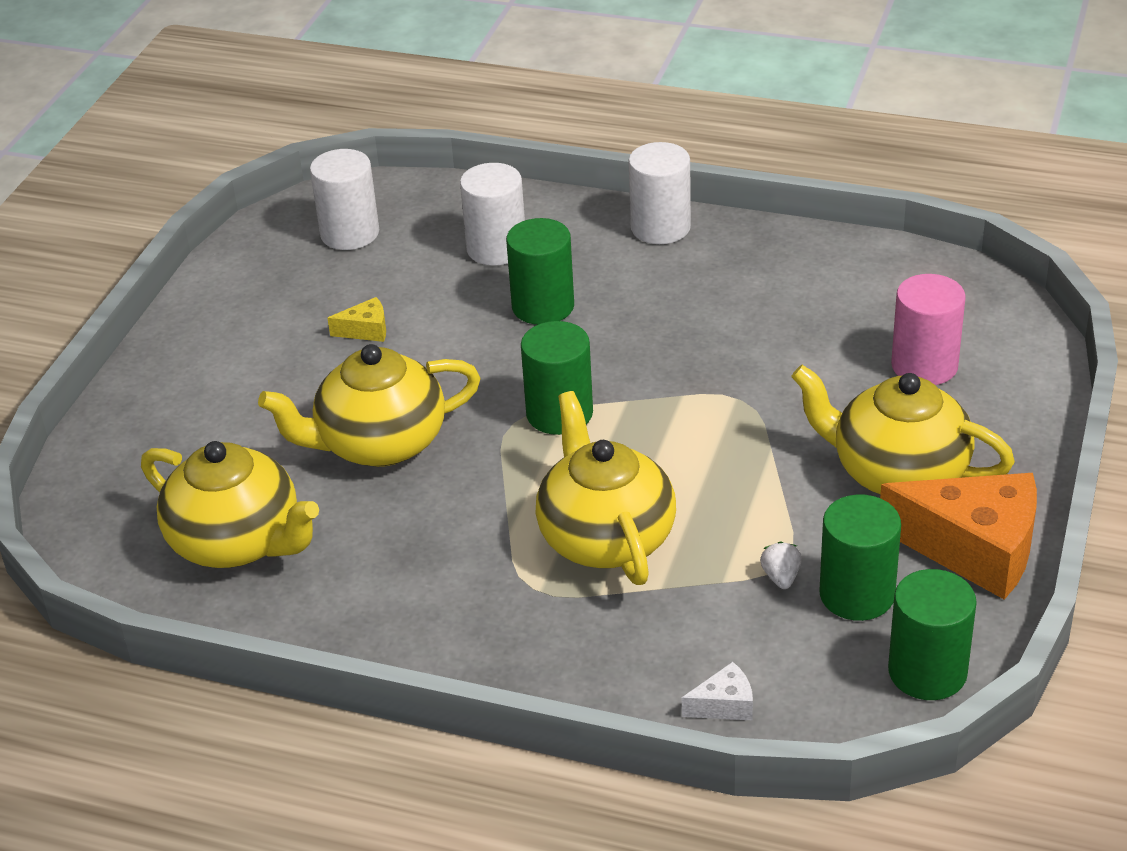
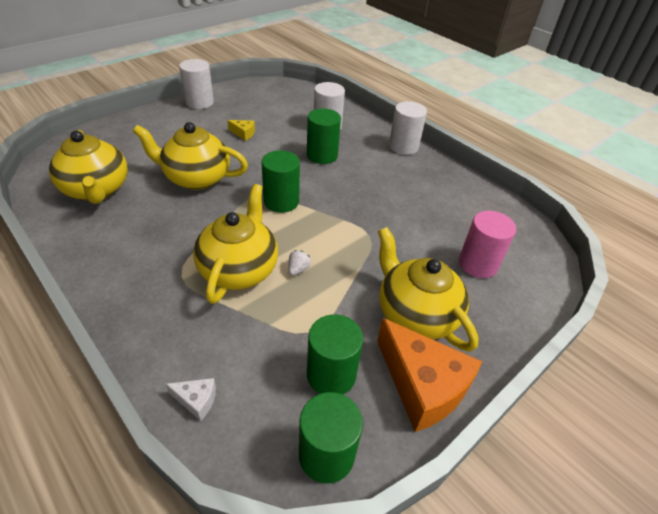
camera: 25 degrees right, 5 degrees up
(349, 233) = (278, 98): white cylinder -> white cylinder (199, 102)
(781, 577) = (300, 339): white strawberry -> white strawberry (298, 269)

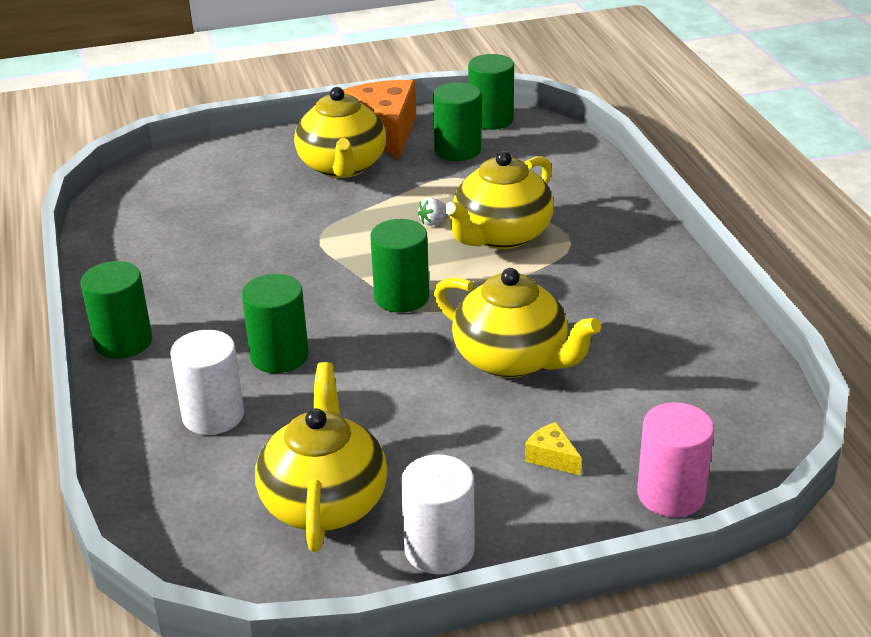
camera: 150 degrees left, 10 degrees down
(97, 190) = (675, 373): yellow teapot -> yellow teapot (324, 502)
(196, 400) = (580, 160): white cheese -> none
(243, 133) = (388, 433): yellow cheese -> yellow cheese (552, 457)
(403, 146) = (123, 342): white cylinder -> green cylinder
(478, 264) = (226, 186): pink cylinder -> pink cylinder (671, 494)

